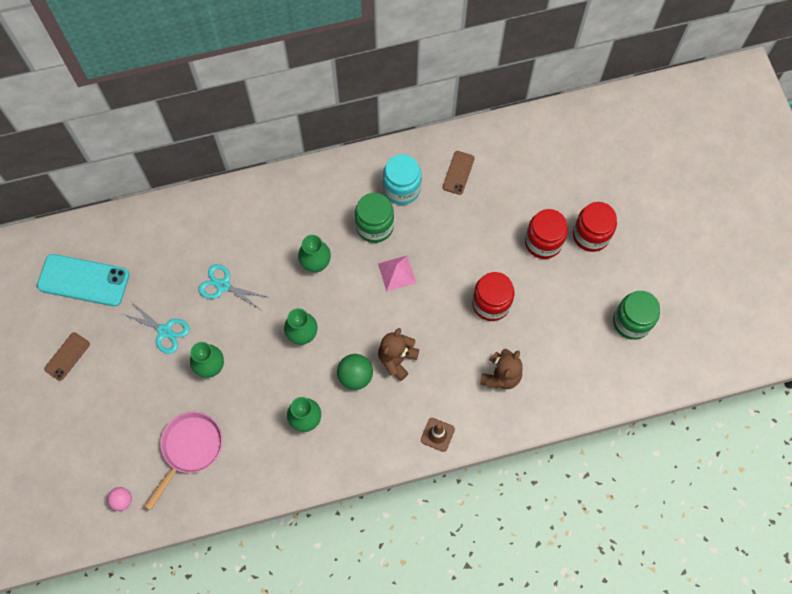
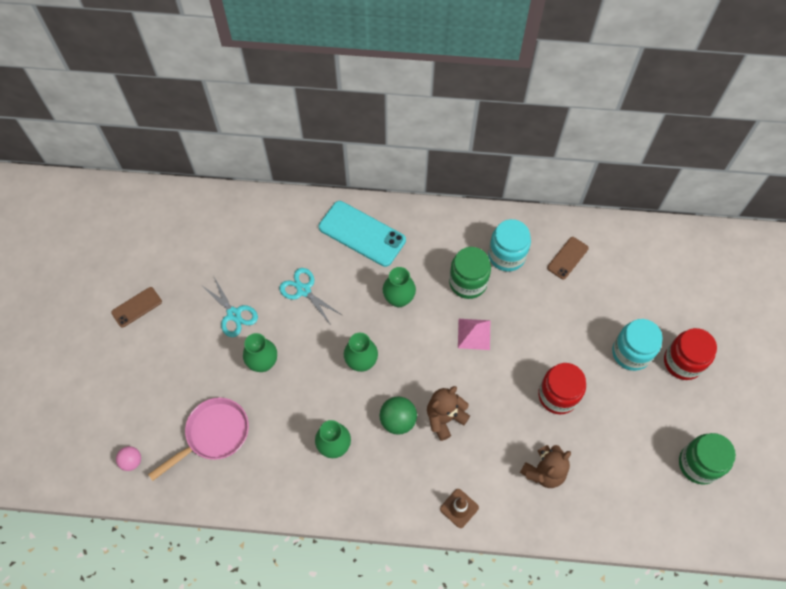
camera: 20 degrees right, 5 degrees down
(83, 280) = (179, 243): turquoise phone -> turquoise phone (362, 234)
(543, 242) = (631, 352): red jar -> turquoise jar

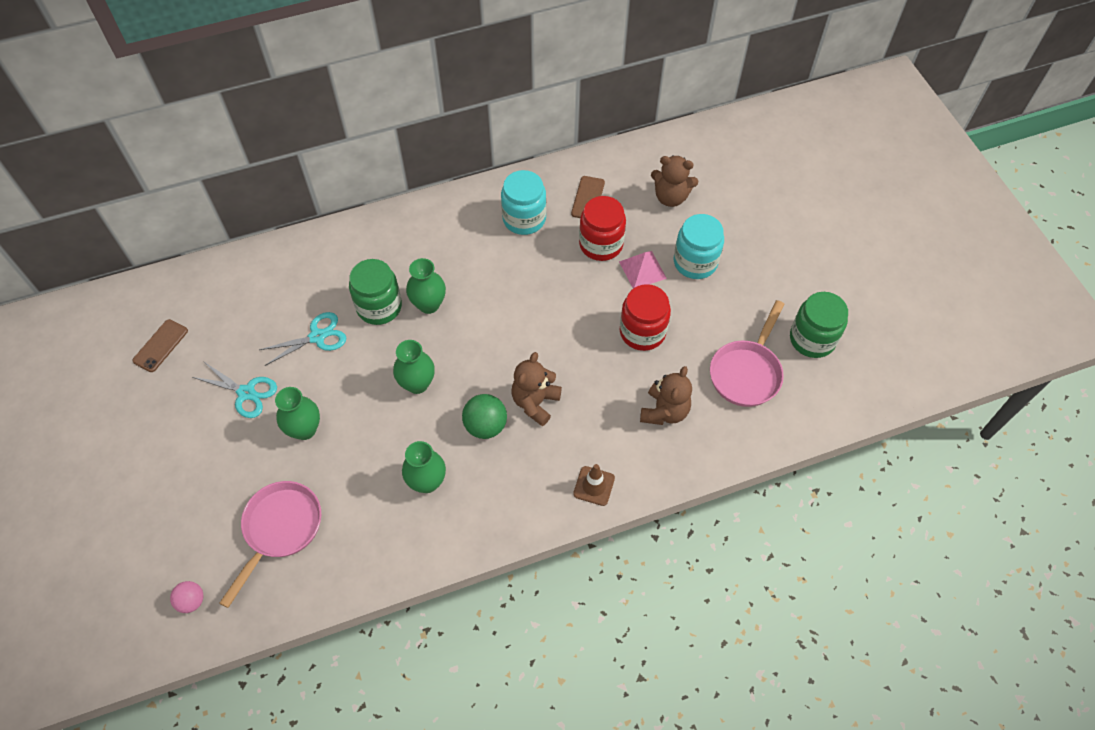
camera: 25 degrees left, 5 degrees down
(136, 307) = (123, 431): brown phone -> brown phone (160, 346)
(303, 290) = (317, 337): turquoise scissors -> turquoise scissors turned 135 degrees clockwise
(362, 234) = (357, 255): turquoise phone -> none
(468, 282) = (496, 260): green jar -> green jar (379, 307)
(474, 334) = (526, 307): pink pyramid -> pink pyramid (642, 270)
(628, 468) = (747, 372): none -> pink pan
(638, 285) = (670, 197): none -> brown teddy bear
(683, 362) = (749, 251): red jar -> red jar (601, 244)

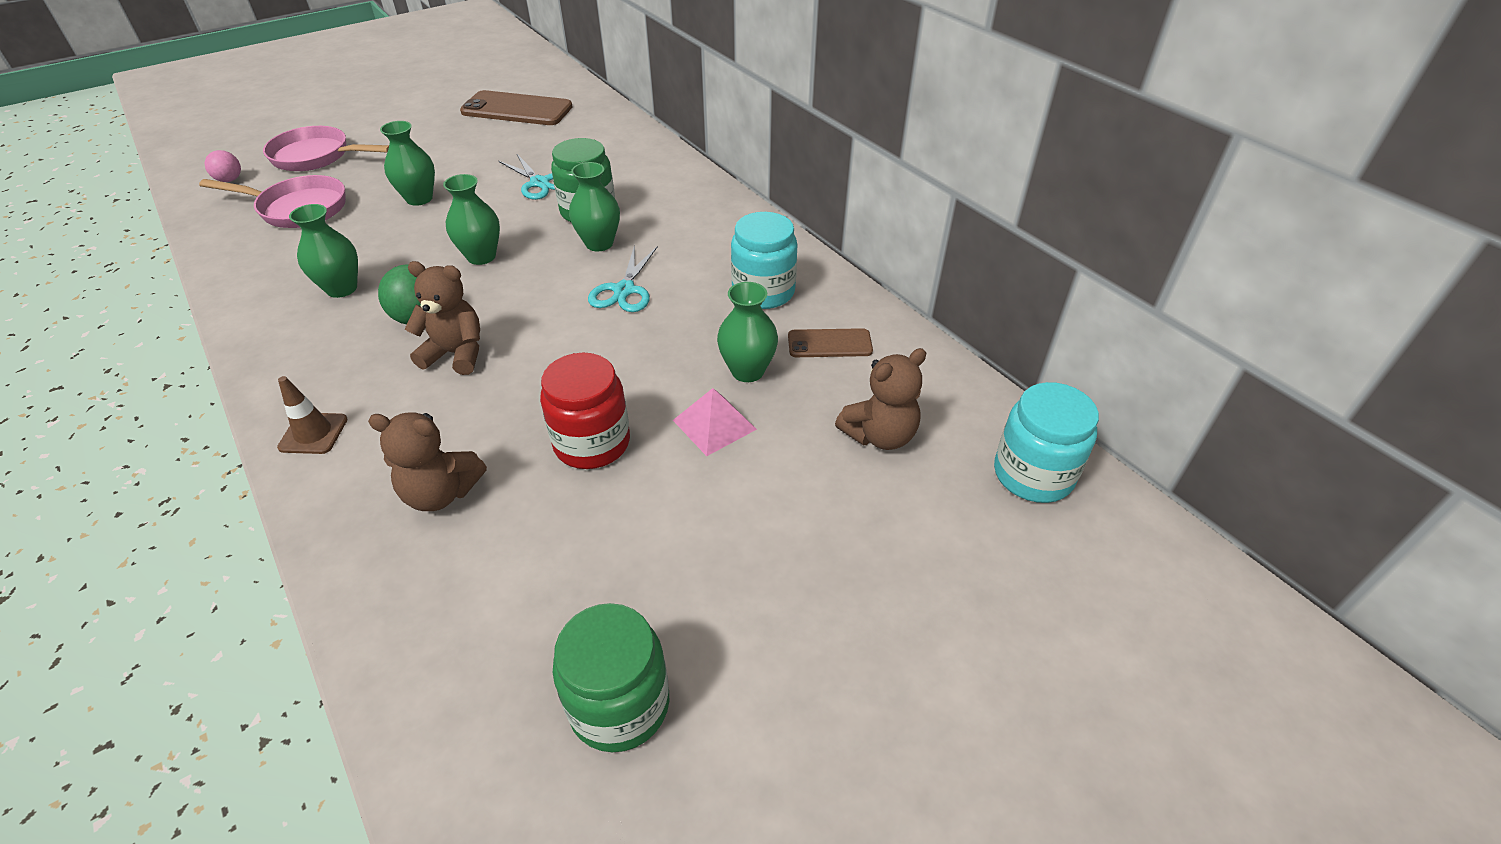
camera: 75 degrees right, 15 degrees down
(160, 346) = (517, 109): brown phone -> brown phone, size x1.84
(246, 393) = (465, 159): turquoise scissors -> turquoise scissors (624, 290)
(601, 244) = (747, 371): red jar -> green vase
(670, 197) = (880, 435): brown teddy bear -> brown teddy bear turned 120 degrees counterclockwise
(695, 262) = (752, 488): turquoise jar -> turquoise jar (1033, 474)
(747, 372) = (526, 598): pink pan -> pink pan (316, 157)

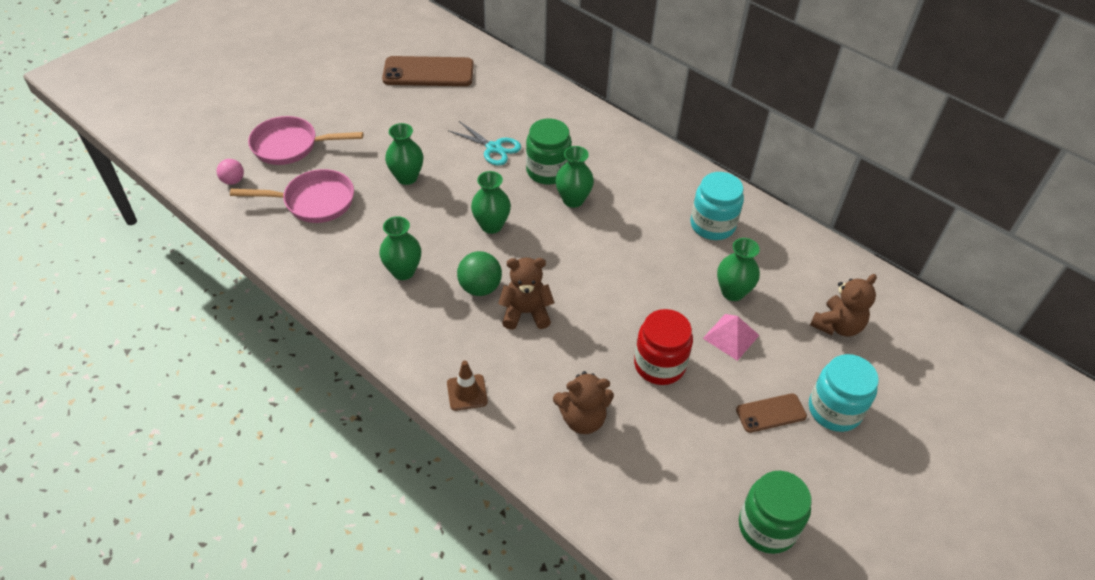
camera: 15 degrees left, 5 degrees up
(624, 290) = (614, 239): turquoise scissors -> none
(829, 343) = (776, 261): brown phone -> brown phone (771, 413)
(1033, 474) = (938, 336): turquoise jar -> turquoise jar (834, 410)

